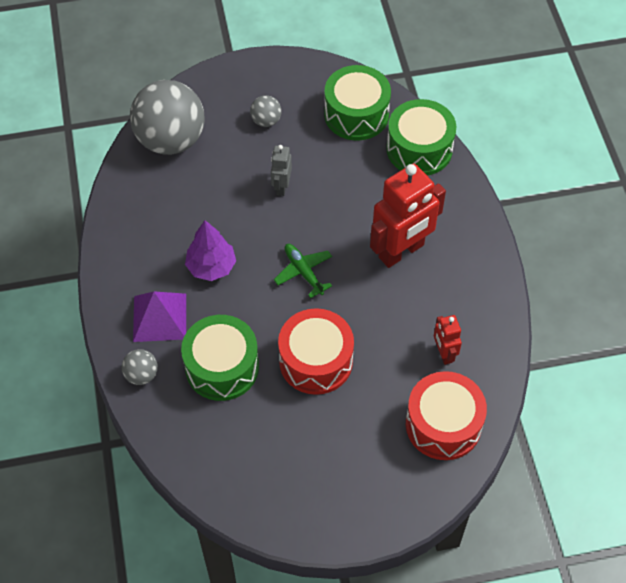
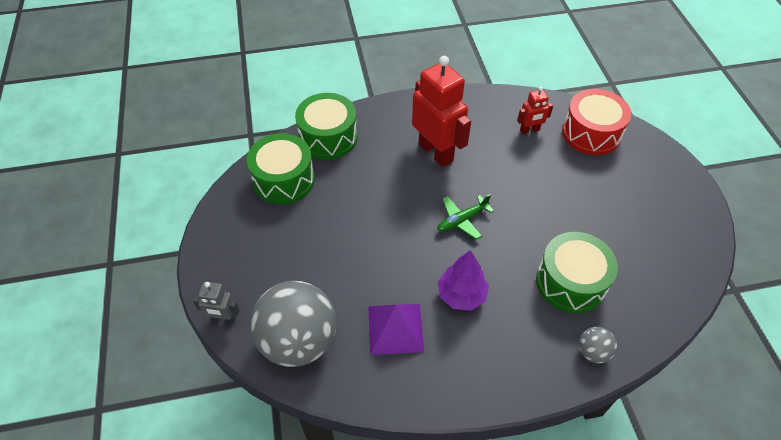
camera: 90 degrees left, 5 degrees down
(160, 317) = (525, 339): purple pyramid -> purple pyramid (395, 328)
(266, 121) = (282, 252): grey ball -> none
(281, 186) = (365, 238): grey robot -> grey robot (223, 319)
(316, 361) = (551, 211): red drum -> none

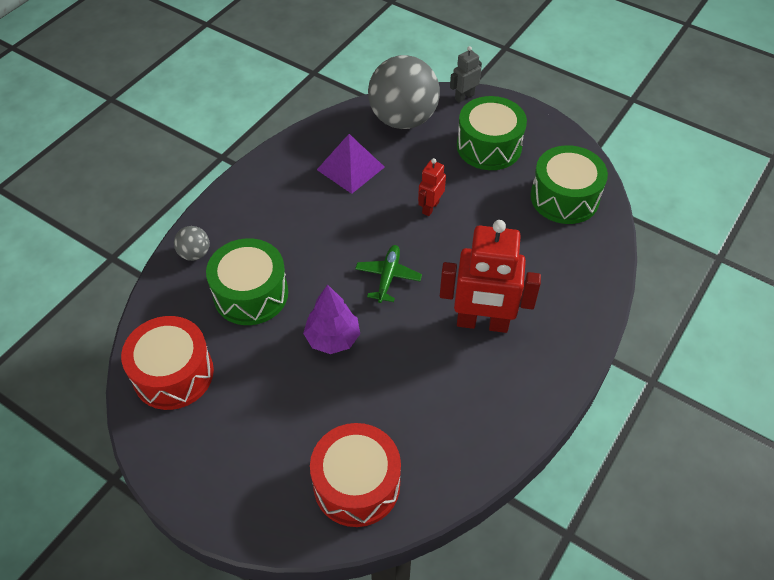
camera: 135 degrees right, 0 degrees up
(328, 137) = (588, 259): green drum -> green drum (489, 146)
(461, 295) = (328, 221): purple tree -> purple tree (332, 338)
(529, 130) = (424, 429): red robot -> red robot (430, 207)
(667, 266) = (173, 374): none -> red drum

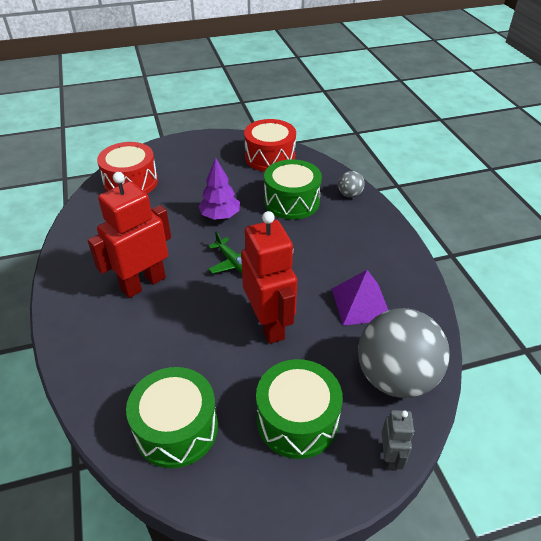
camera: 130 degrees right, 10 degrees down
(430, 207) = (269, 324): red robot -> red robot, size x2.04

